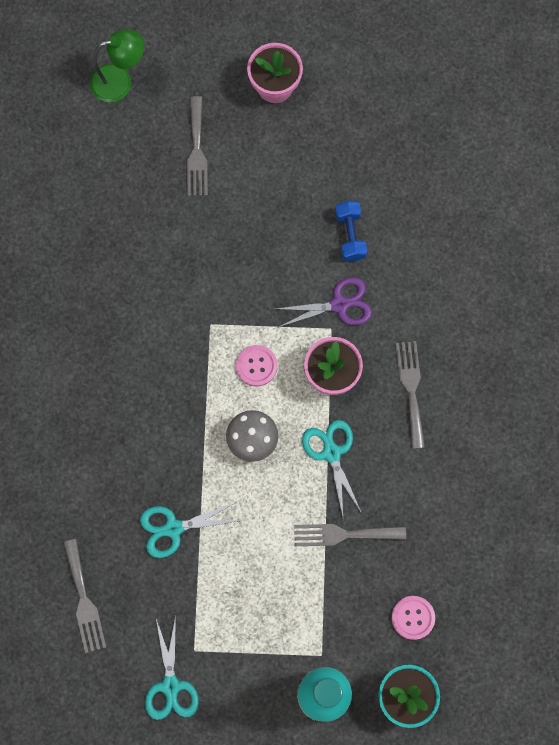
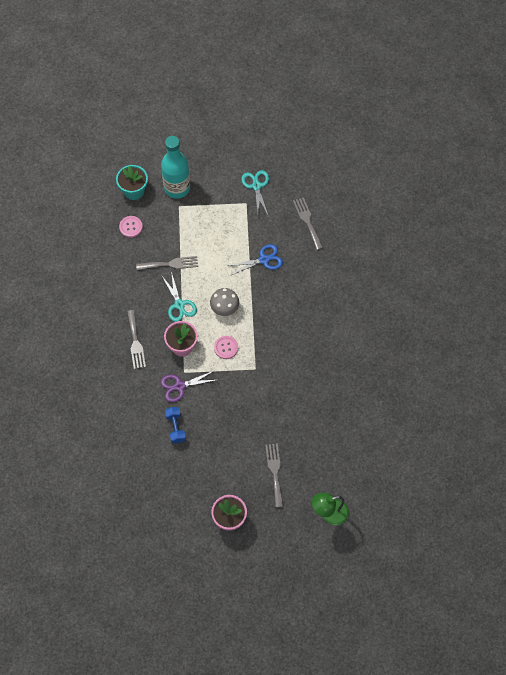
camera: 175 degrees right, 10 degrees down
(173, 528) = (264, 260): turquoise scissors -> blue scissors

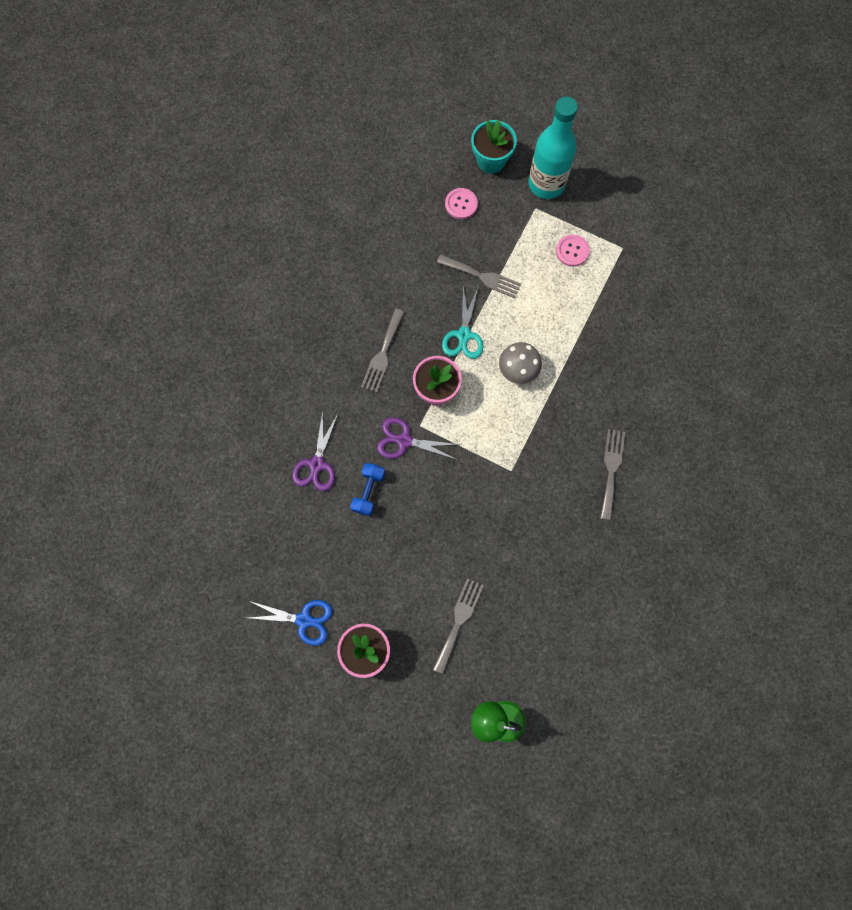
camera: 30 degrees right, 10 degrees up
(134, 429) = (316, 464): none -> purple scissors
(226, 348) = (490, 422): pink button -> pink button (572, 251)
(256, 186) = (648, 232): turquoise scissors -> none
(264, 260) = (603, 333): blue scissors -> blue scissors (304, 620)
(307, 221) = (688, 312): grey fork -> grey fork (611, 469)

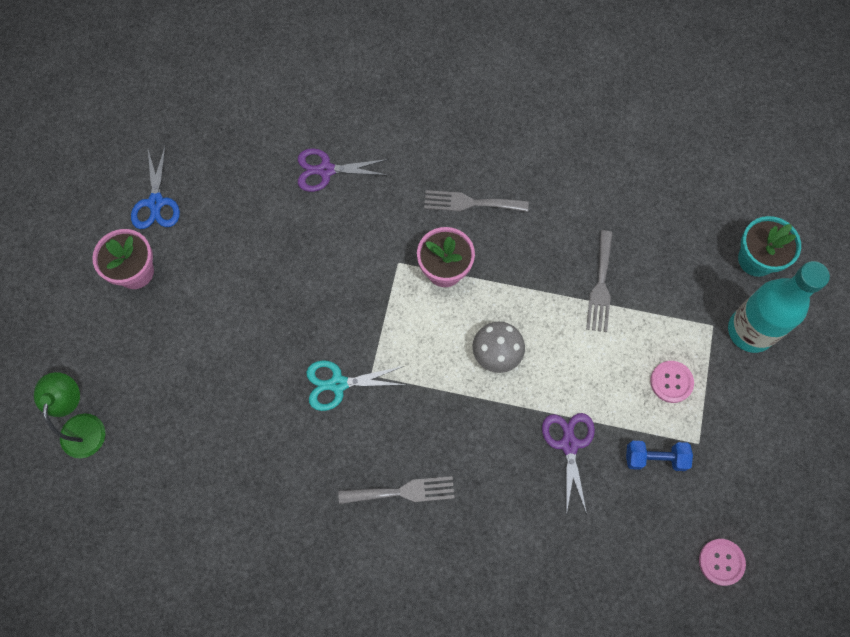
camera: 75 degrees right, 5 degrees down
(368, 491) = (308, 229): blue dumbbell -> blue dumbbell (655, 458)
(404, 440) = (376, 250): purple scissors -> purple scissors (569, 444)
(459, 621) = (184, 359): grey fork -> none
(461, 204) = (685, 240): pink button -> pink button (721, 562)
(464, 335) = (520, 283): turquoise scissors -> turquoise scissors (338, 384)

